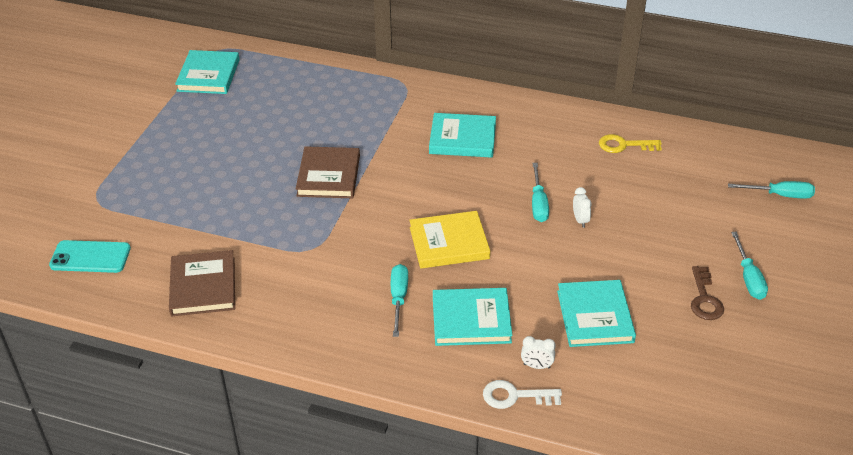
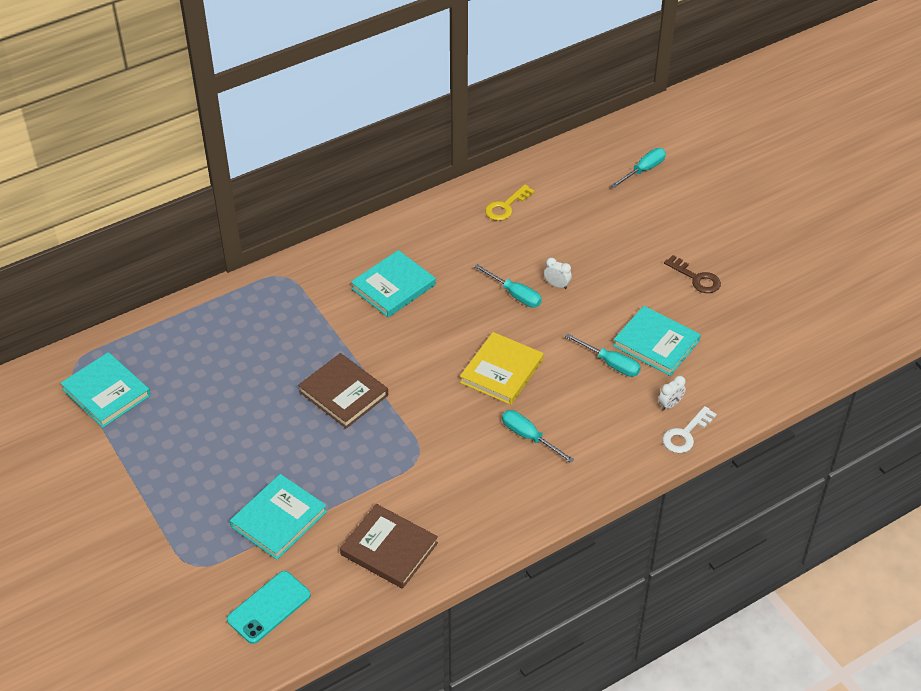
camera: 50 degrees left, 5 degrees up
(471, 320) = (592, 410): turquoise book -> turquoise book (279, 519)
(748, 278) = (700, 243): turquoise screwdriver -> turquoise screwdriver (610, 363)

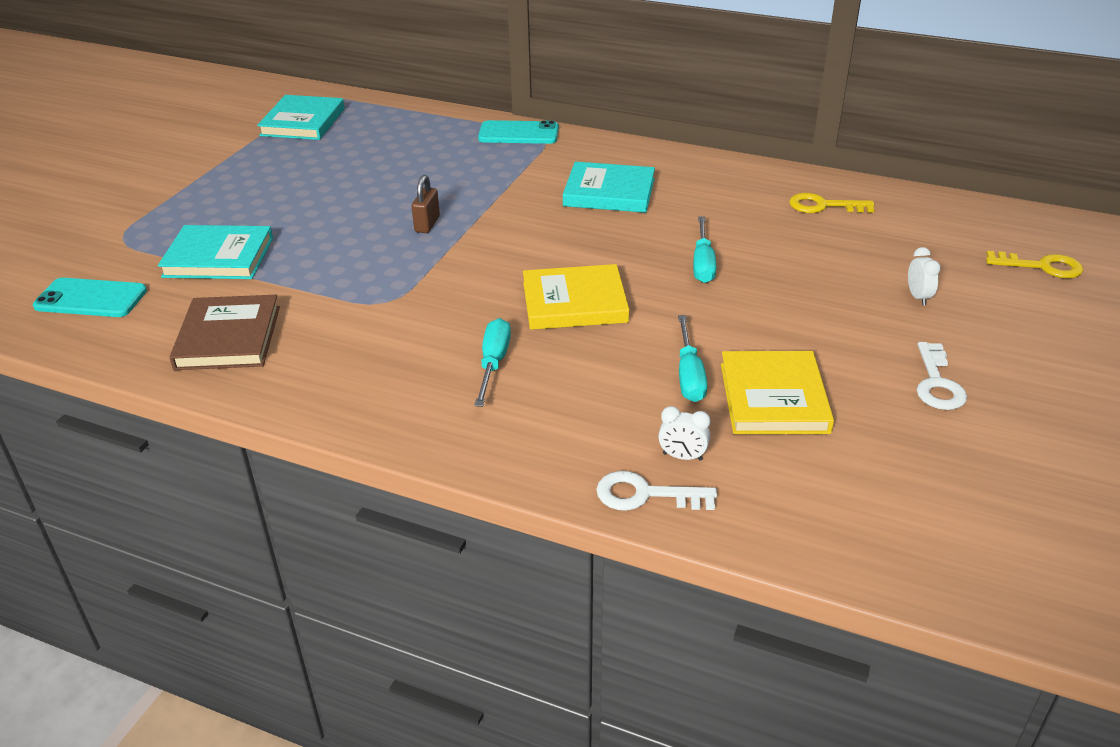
camera: 55 degrees right, 10 degrees down
(263, 285) = (518, 133): none -> turquoise phone
(343, 393) = (427, 224): brown book -> brown padlock
(557, 285) = (759, 284): white clock -> white clock (918, 297)
(643, 170) = (1041, 266): turquoise screwdriver -> yellow key
(656, 343) = (773, 398): turquoise book -> yellow book
(696, 278) = (937, 383): brown key -> white key

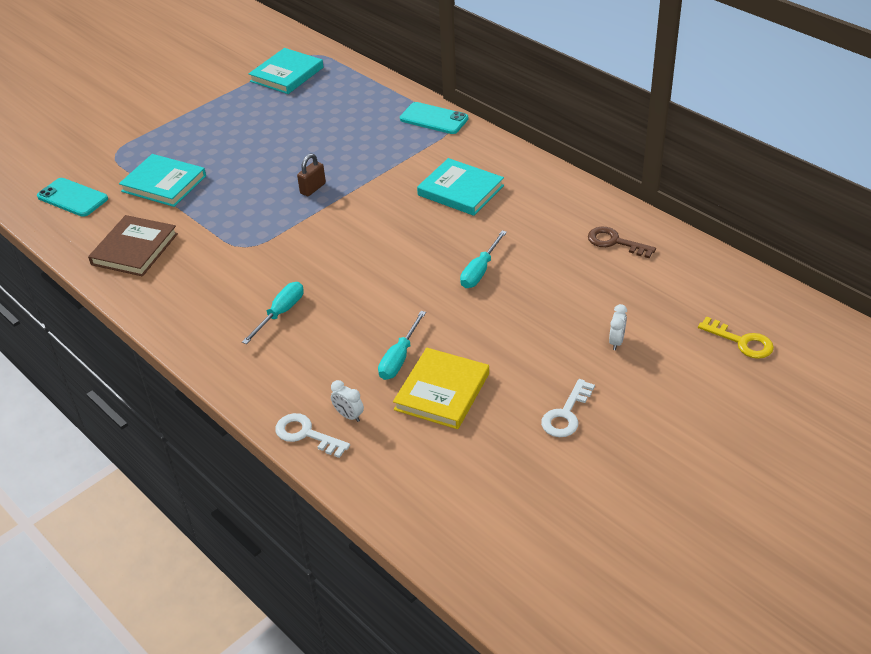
camera: 25 degrees right, 5 degrees up
(574, 302) = (366, 280): yellow book -> none
(823, 206) = (615, 242): yellow key -> brown key

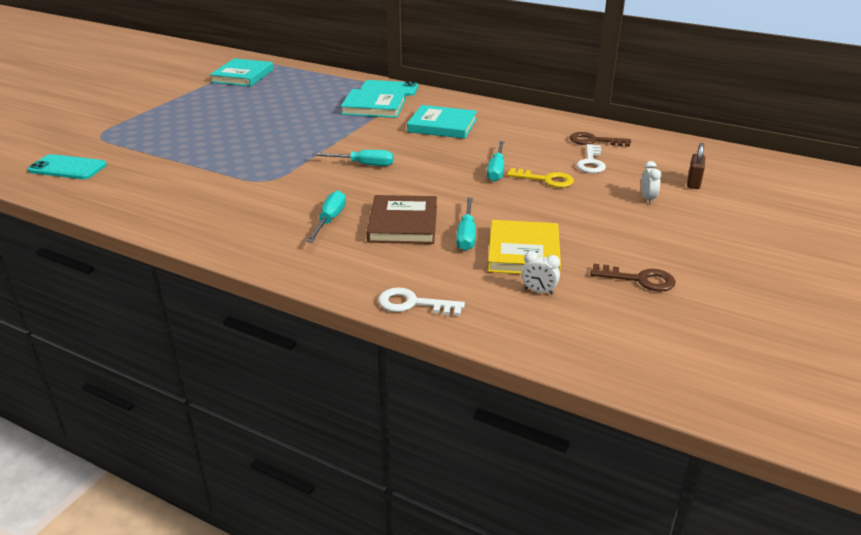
camera: 20 degrees left, 10 degrees down
(134, 249) = (152, 195): brown book -> brown book (403, 223)
(164, 184) = (161, 149): turquoise book -> turquoise book (374, 107)
(313, 188) = (309, 137): brown padlock -> brown padlock (693, 182)
(348, 239) = (363, 164): none -> turquoise screwdriver
(349, 416) = (447, 283): white clock -> white clock (538, 291)
(533, 450) = (639, 279): none -> brown key
(566, 414) = (646, 250): white key -> white key (591, 162)
(741, 341) = (745, 185): yellow key -> yellow key (545, 180)

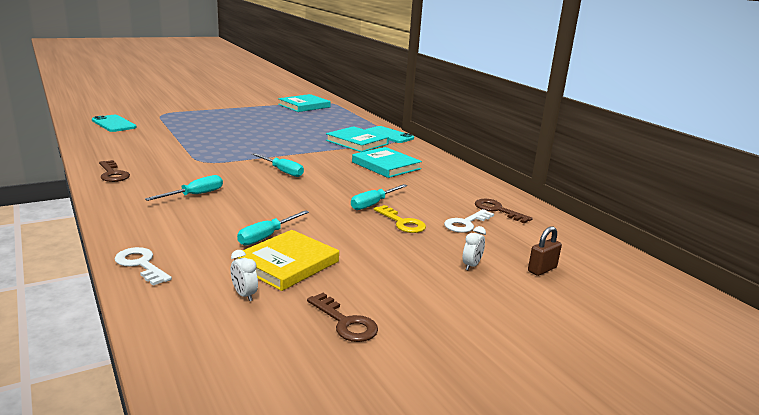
camera: 30 degrees right, 10 degrees down
(200, 229) = (112, 174): none -> brown key
(403, 223) = (237, 213): brown book -> none

